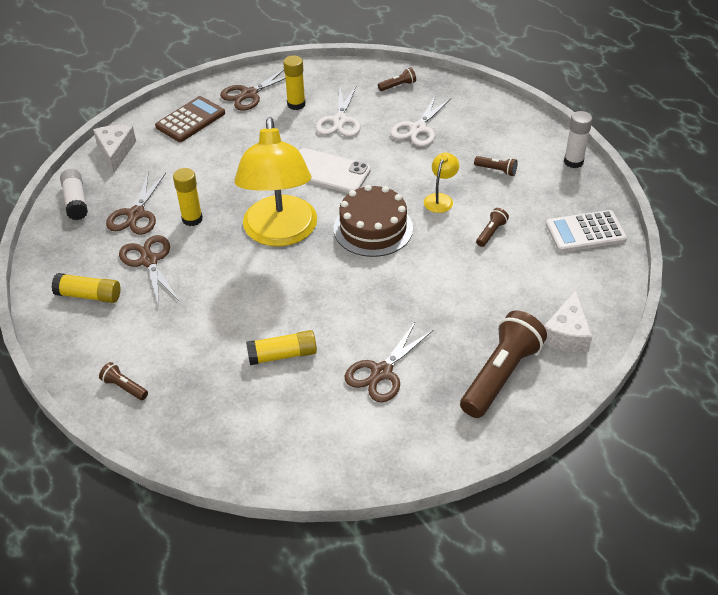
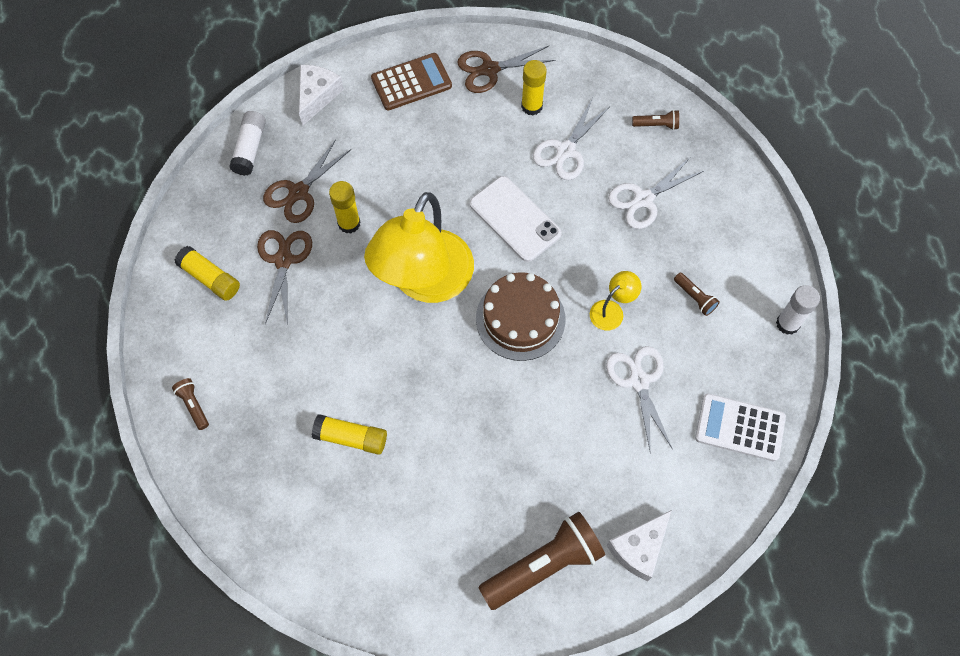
camera: 25 degrees right, 20 degrees up
(381, 372) = (432, 505): brown scissors -> none
(491, 232) = (639, 381): brown flashlight -> white scissors

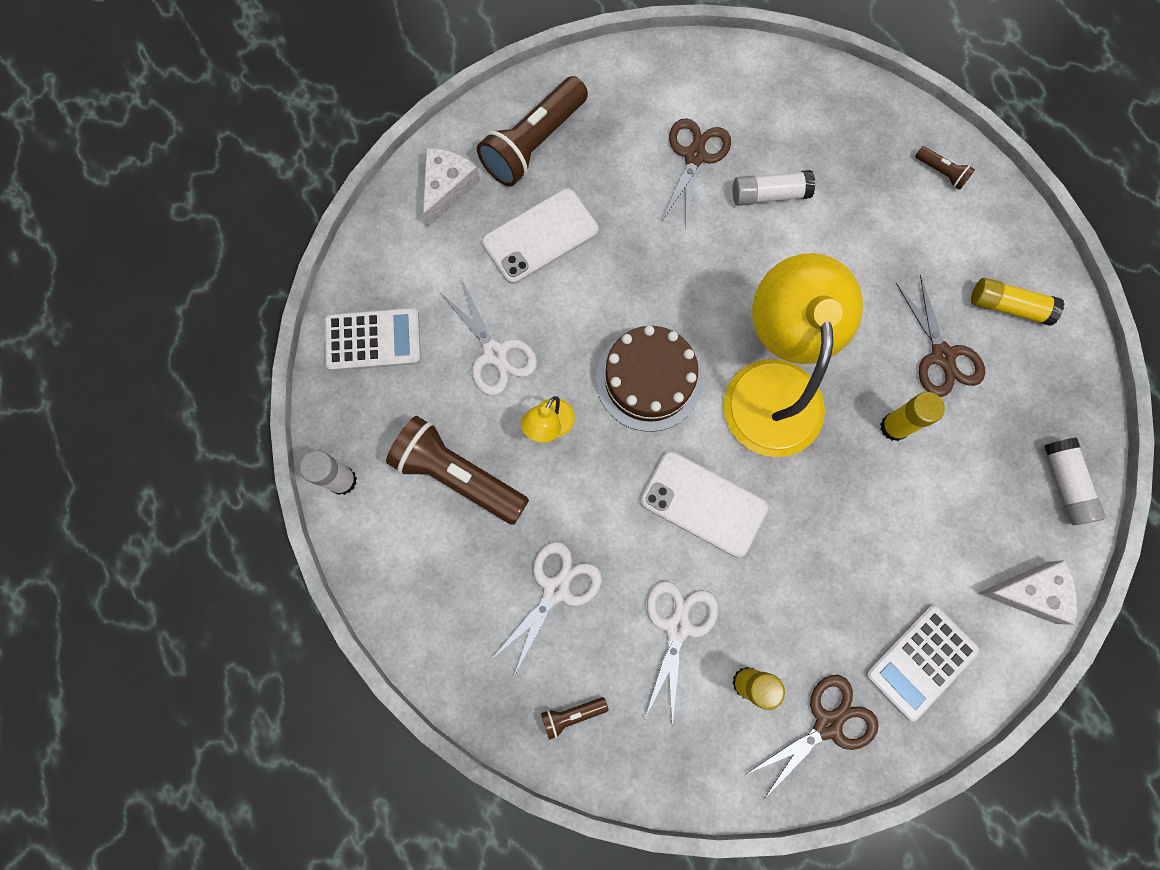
camera: 160 degrees right, 10 degrees up
(299, 192) = (973, 446): brown scissors -> brown scissors (694, 156)
(317, 96) = (1029, 592): white cheese -> white cheese turned 90 degrees counterclockwise
(351, 438) = (769, 195): yellow glue stick -> white glue stick
(411, 82) = (921, 661): brown calculator -> white calculator
(568, 470) = (540, 236): none -> white phone
(695, 298) = (458, 475): brown flashlight -> brown flashlight, size x2.26

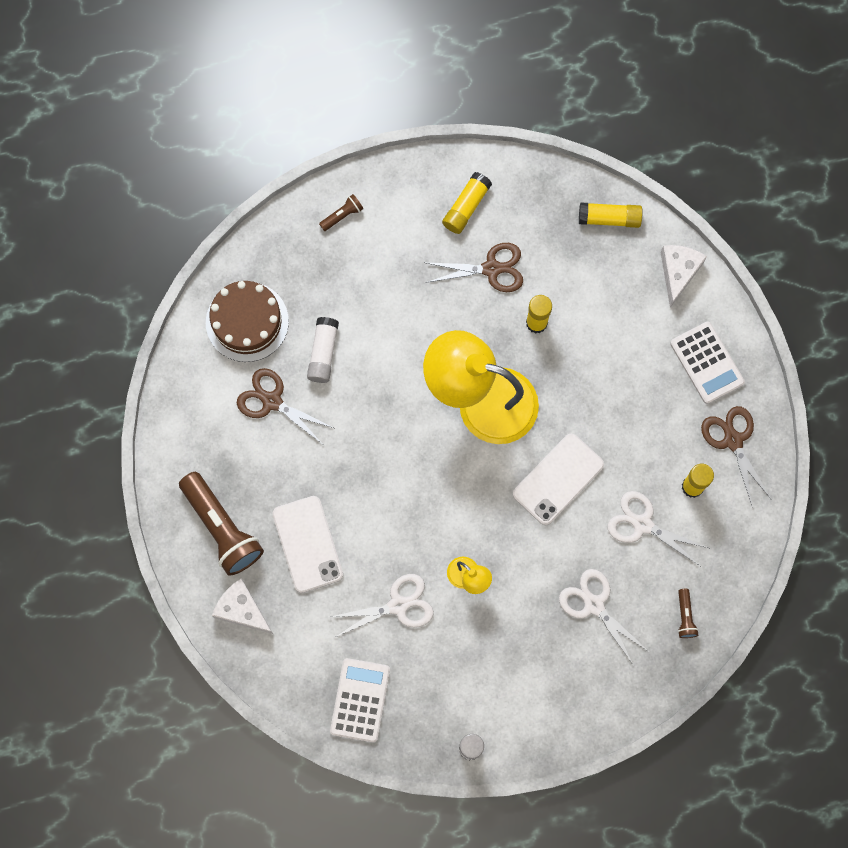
camera: 75 degrees left, 0 degrees up
(458, 475) = (489, 658): brown flashlight -> none
(648, 379) = (451, 492): brown cake -> brown cake (247, 322)
(1065, 484) = (609, 218): white glue stick -> yellow glue stick

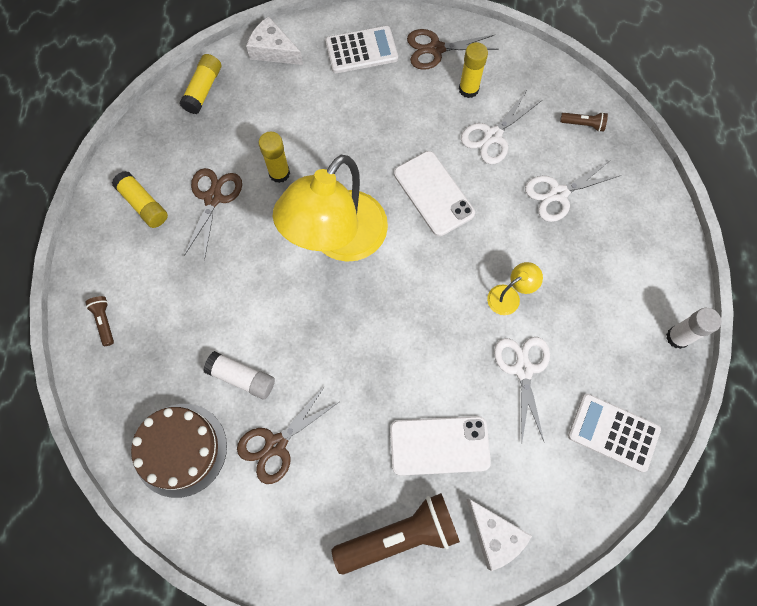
camera: 75 degrees left, 5 degrees down
(242, 610) = (494, 535): white cheese -> white cheese turned 90 degrees counterclockwise

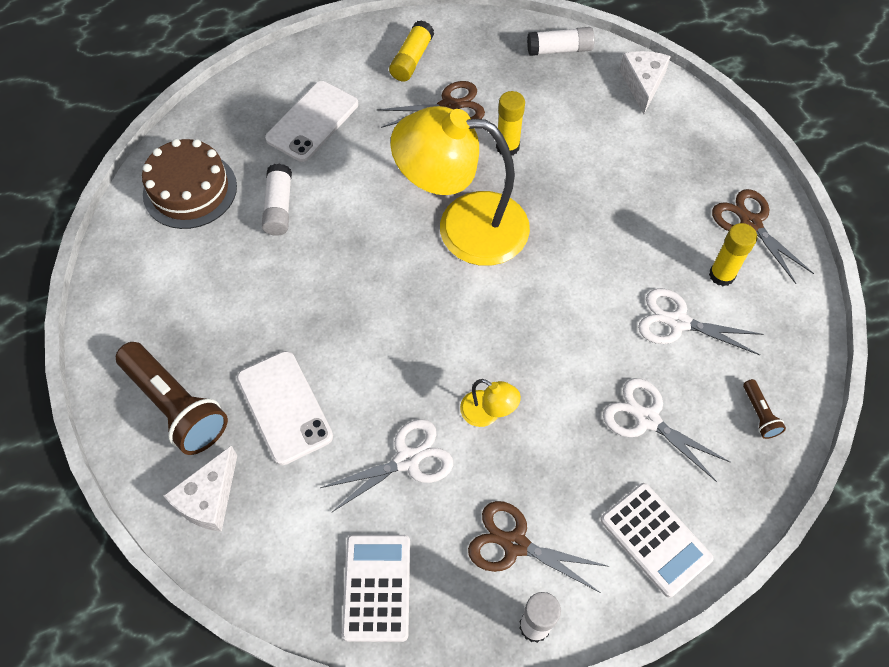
camera: 65 degrees right, 10 degrees down
(104, 321) = (284, 83): brown flashlight -> none
(203, 90) = (559, 50): yellow glue stick -> white glue stick
(276, 444) = (225, 262): brown scissors -> brown scissors (515, 544)
(361, 50) = (697, 157): white calculator -> white calculator (655, 539)
(433, 193) = (568, 291): white phone -> white phone (312, 121)

